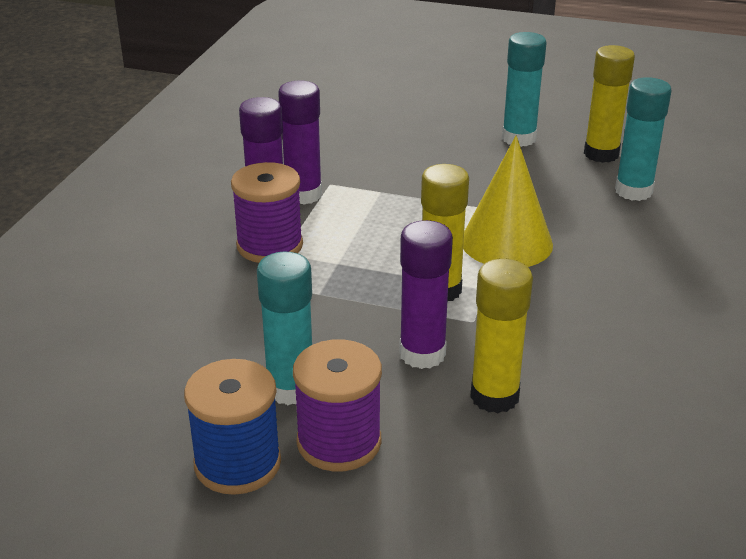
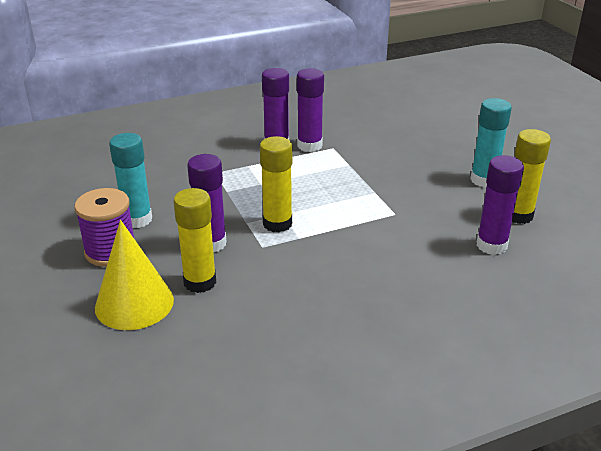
camera: 50 degrees right, 0 degrees up
(237, 464) = (67, 232): blue spool -> none
(269, 246) = (249, 159): purple spool -> none
(506, 242) = (357, 224): yellow cone -> yellow cone (134, 303)
(633, 191) = (491, 245): turquoise glue stick -> purple glue stick

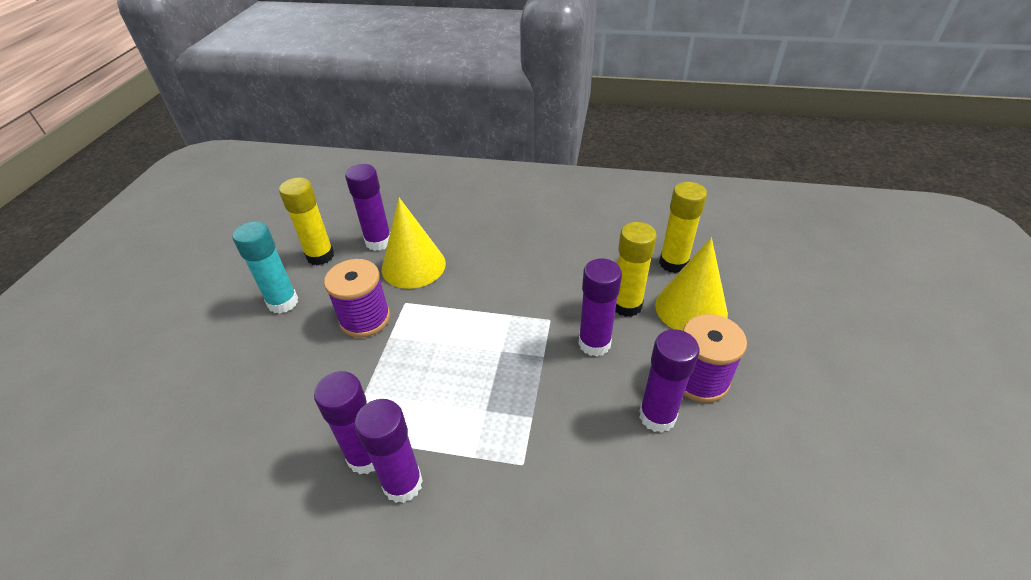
camera: 145 degrees left, 10 degrees up
(137, 219) = (657, 416): turquoise glue stick -> purple glue stick
(277, 224) = (516, 339): yellow glue stick -> yellow glue stick (673, 263)
(408, 194) = (365, 319): none -> purple spool
(428, 239) = (413, 266): none -> yellow cone

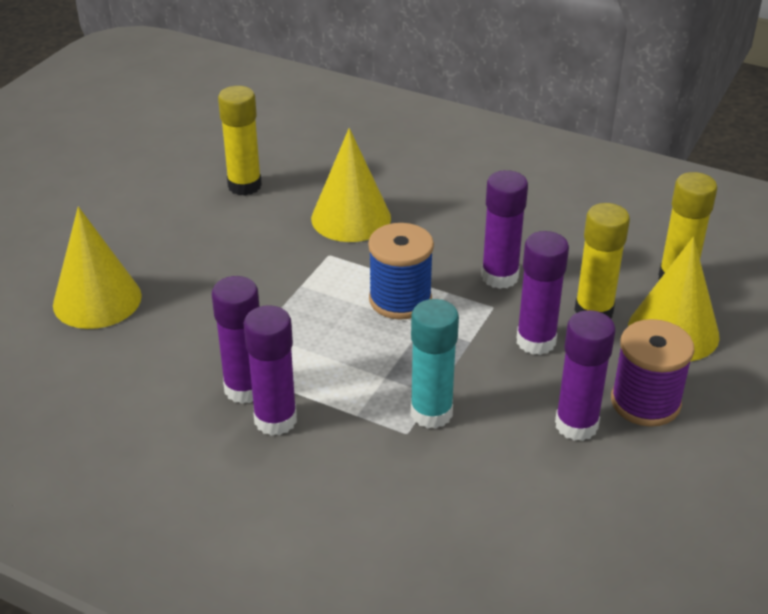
camera: 15 degrees right, 5 degrees down
(210, 395) = (97, 300): none -> yellow cone
(283, 302) = (191, 226): turquoise glue stick -> turquoise glue stick (431, 413)
(365, 319) = (278, 262): purple spool -> none
(378, 242) = (317, 183): purple glue stick -> purple glue stick (499, 277)
(475, 331) = (400, 300): none -> blue spool

